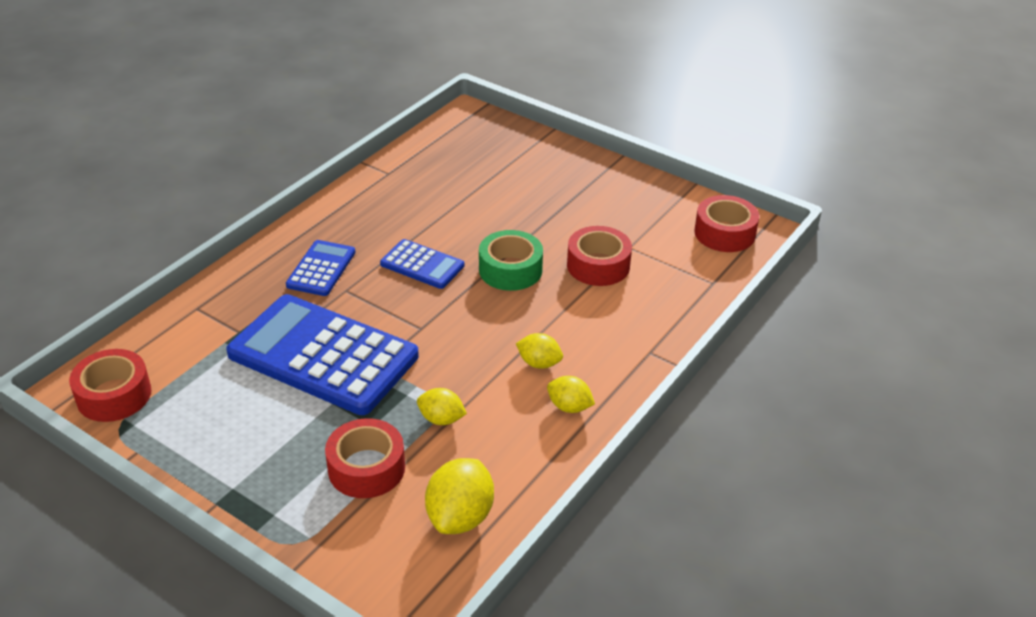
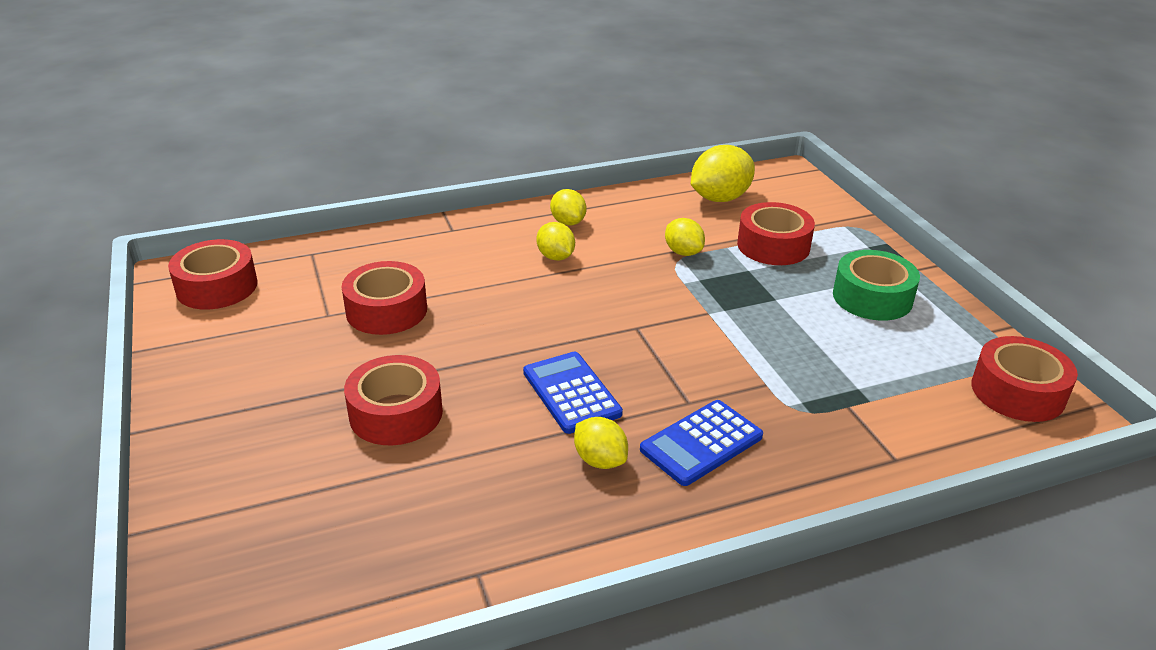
camera: 145 degrees left, 5 degrees down
(323, 355) = (760, 341): blue calculator -> none
(372, 237) = (600, 460): none -> yellow lemon
(508, 214) = (396, 413): none -> red tape
(510, 270) = (480, 344): green tape -> green tape (872, 297)

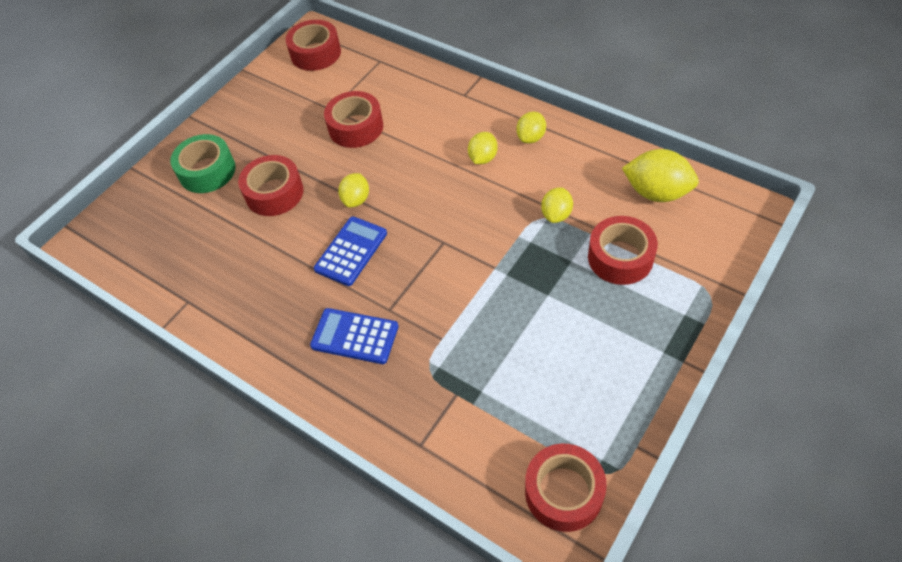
camera: 60 degrees right, 20 degrees up
(600, 460) = (303, 299): yellow lemon -> yellow lemon (356, 199)
(872, 297) = (607, 349): green tape -> green tape (207, 171)

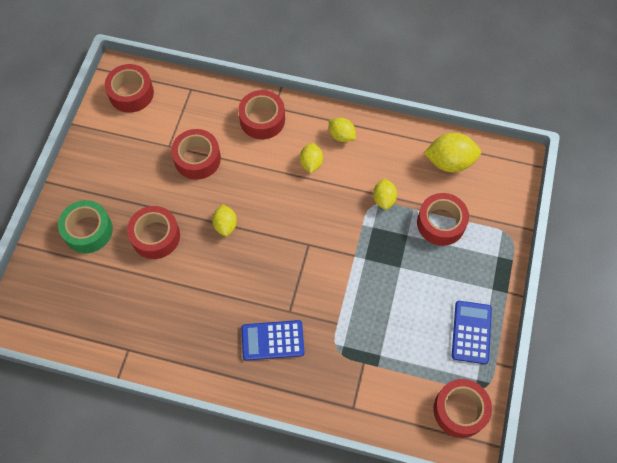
camera: 25 degrees left, 10 degrees up
(351, 251) = (240, 271): blue calculator -> blue calculator (471, 332)
(445, 104) = (262, 119): none -> red tape
(531, 137) = (341, 135): yellow lemon -> yellow lemon turned 60 degrees counterclockwise

